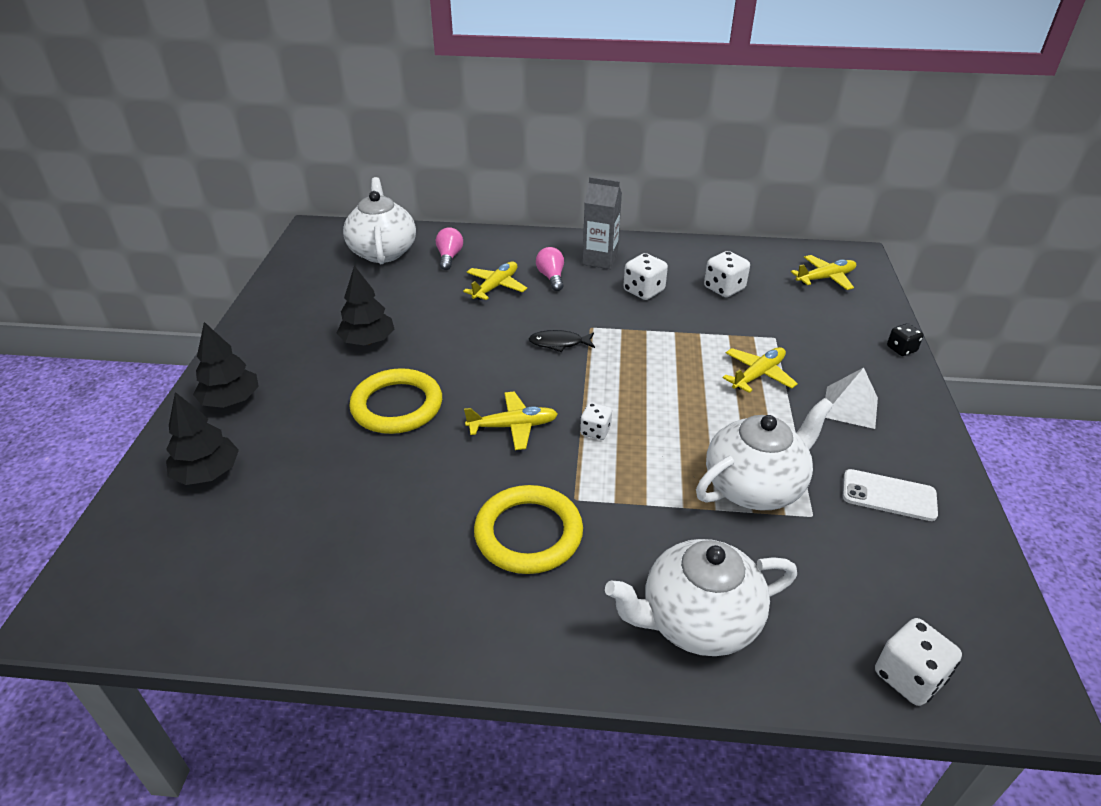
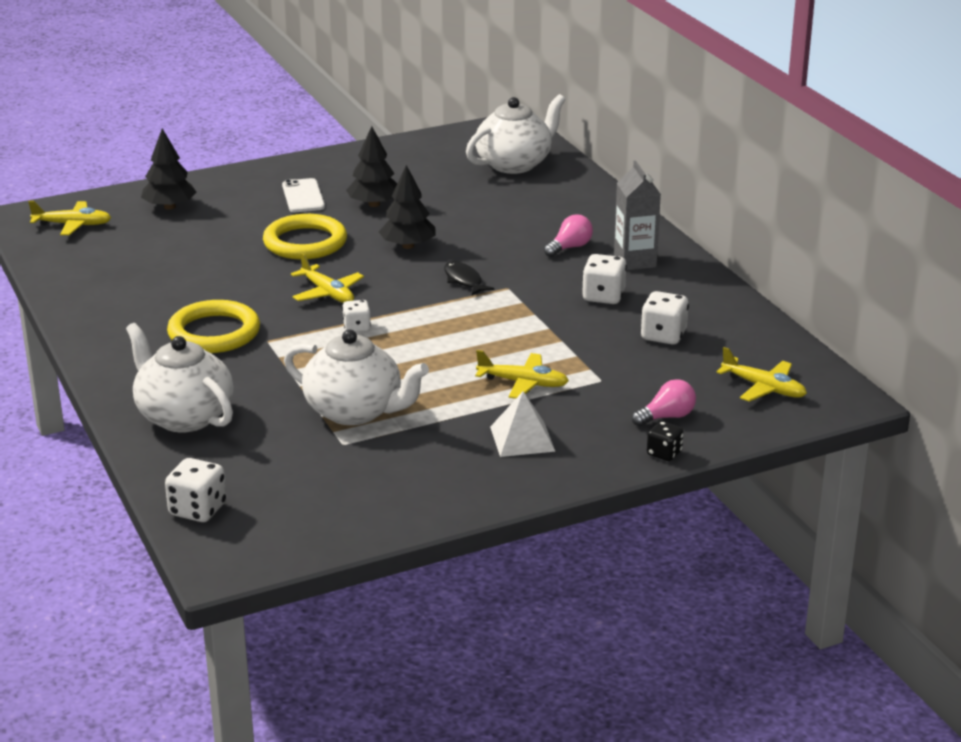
camera: 60 degrees right, 10 degrees down
(231, 400) = (249, 184): black tree -> black tree (408, 246)
(449, 257) = (543, 193): pink light bulb -> pink light bulb (667, 417)
(496, 286) = (520, 228): yellow plane -> yellow plane (73, 225)
(889, 495) = (405, 476): white phone -> white phone (303, 196)

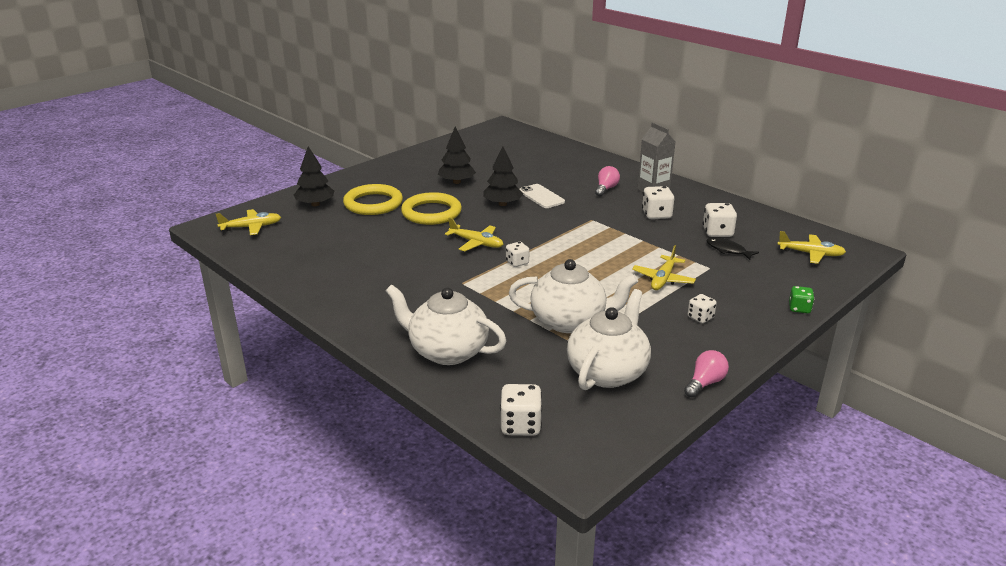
camera: 20 degrees left, 0 degrees up
(214, 333) = (418, 284): yellow ring -> yellow ring (373, 203)
(303, 196) = (404, 184): white phone -> white phone (541, 196)
(464, 280) = (559, 219): black fish -> black fish (728, 250)
(514, 164) = (524, 146): white teapot -> white teapot (607, 372)
(522, 439) = (700, 317): white pyramid -> white dice
(523, 383) = (663, 279): yellow plane -> yellow plane turned 120 degrees clockwise
(664, 453) = (799, 308): black dice -> green dice
(667, 417) = (774, 284): pink light bulb -> pink light bulb (705, 383)

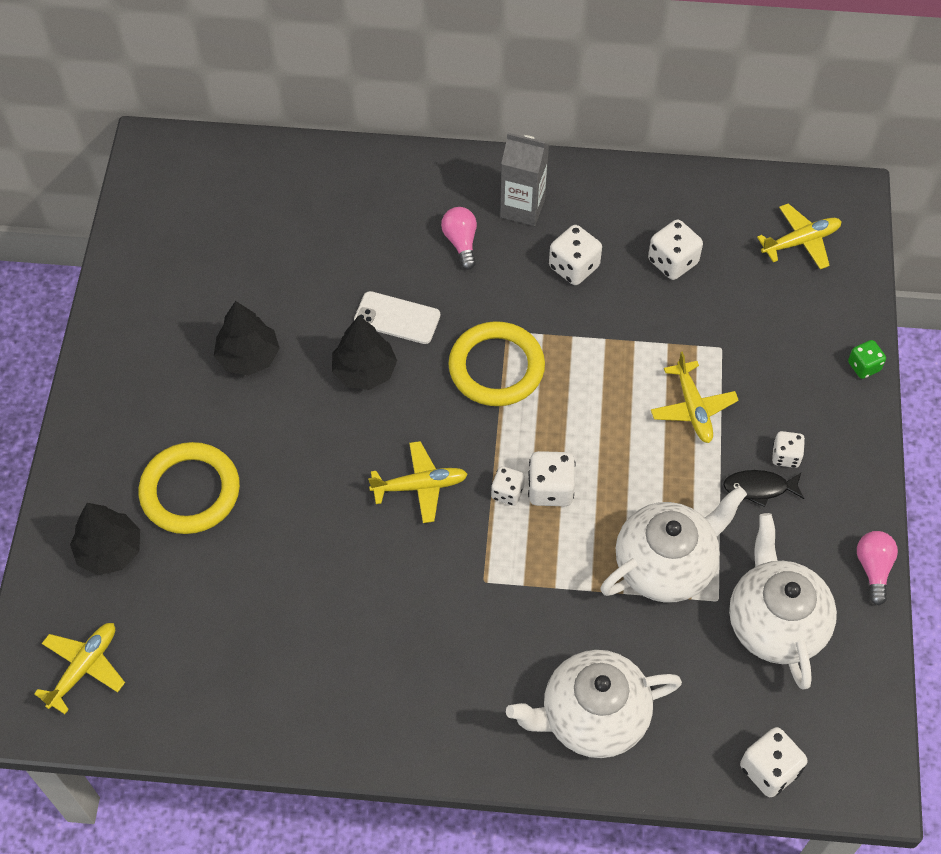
camera: 40 degrees left, 30 degrees up
(431, 213) = (293, 457): yellow ring -> yellow ring (496, 367)
(541, 271) = (550, 489): none -> white dice
(728, 250) = (712, 295): black fish -> black fish (759, 488)

